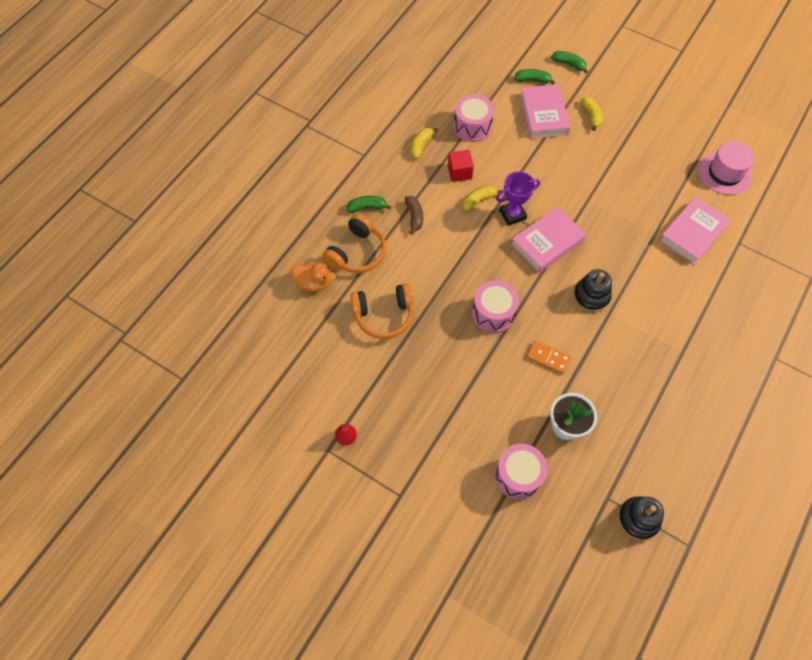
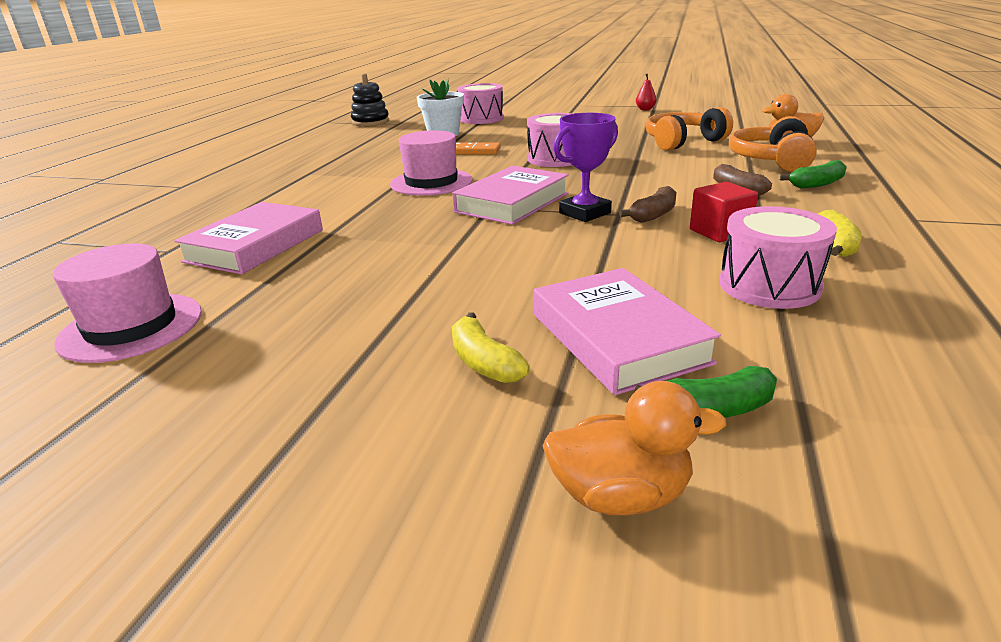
camera: 165 degrees right, 35 degrees down
(478, 200) = (653, 215): yellow banana -> brown banana
(569, 64) = (620, 495): green banana -> orange duck
(591, 296) = (431, 182): black stacking toy -> pink hat

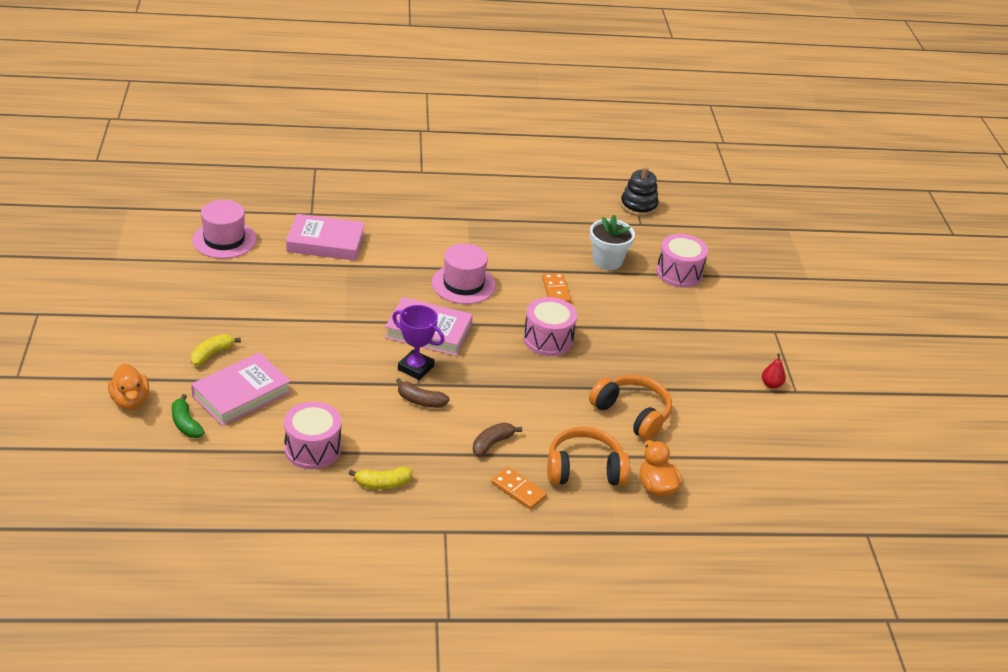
camera: 65 degrees right, 10 degrees up
(720, 232) = (394, 432): red cube -> none
(817, 184) = (518, 490): green banana -> orange domino

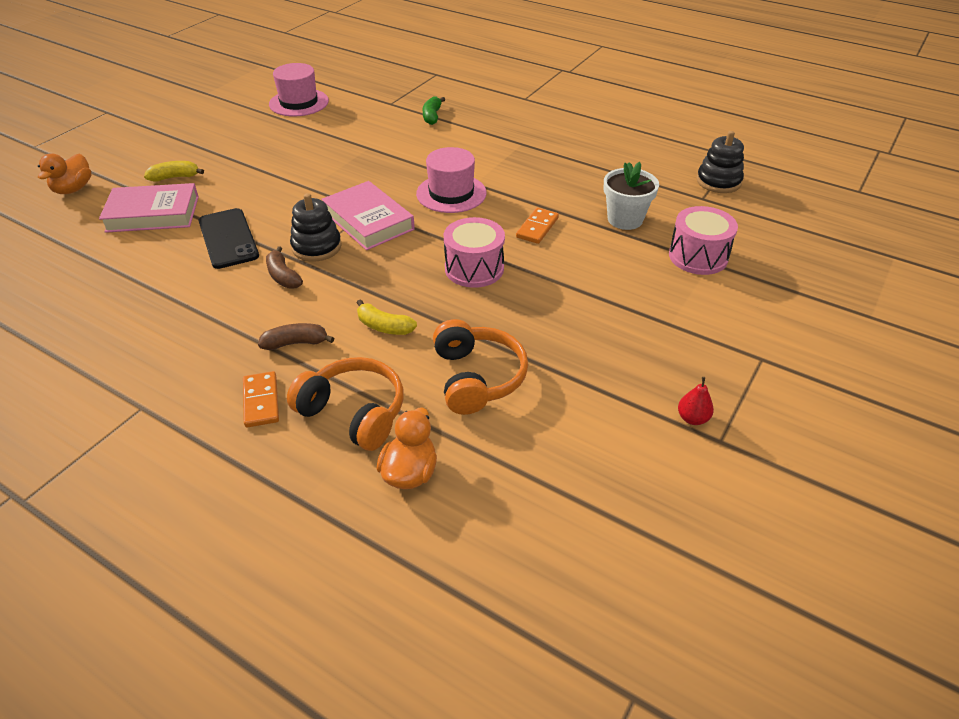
camera: 40 degrees right, 5 degrees up
(186, 424) = (83, 220): green banana -> green banana (432, 116)
(313, 449) = (141, 279): pink drum -> none
(326, 242) = (373, 126): pink book -> none
(337, 389) = (228, 238): none -> black phone
(382, 483) = (152, 335): yellow banana -> yellow banana (384, 326)
(415, 368) = (316, 247): purple trophy -> black stacking toy

